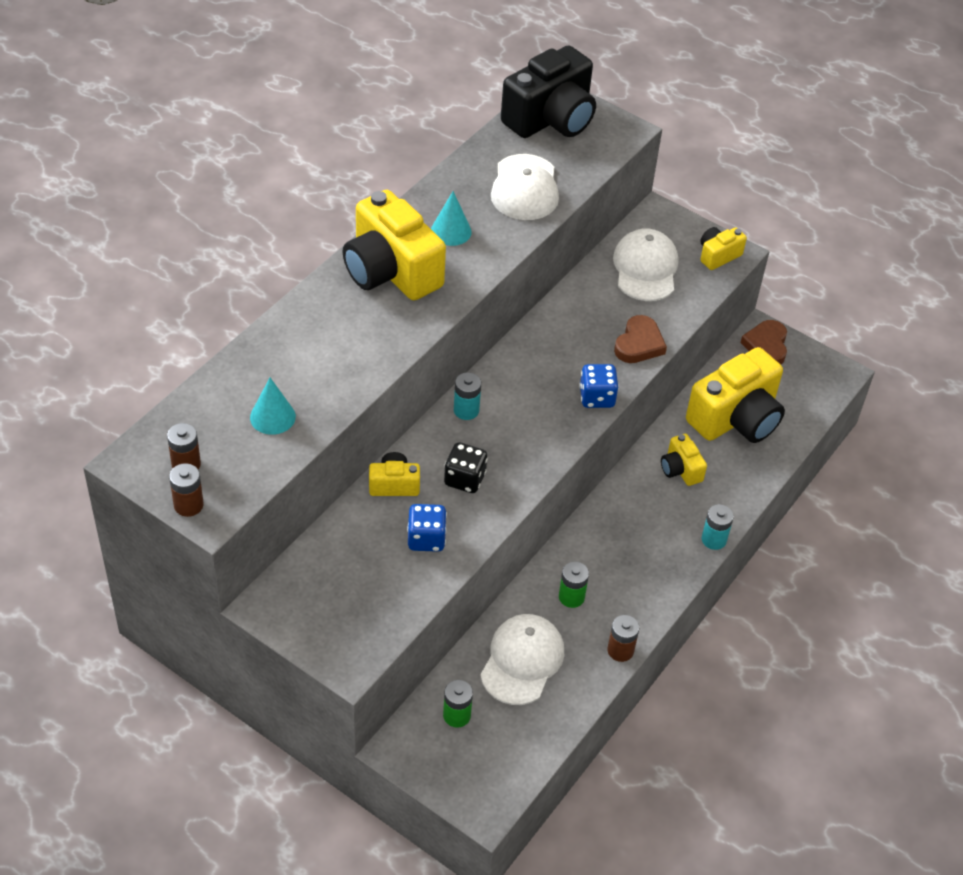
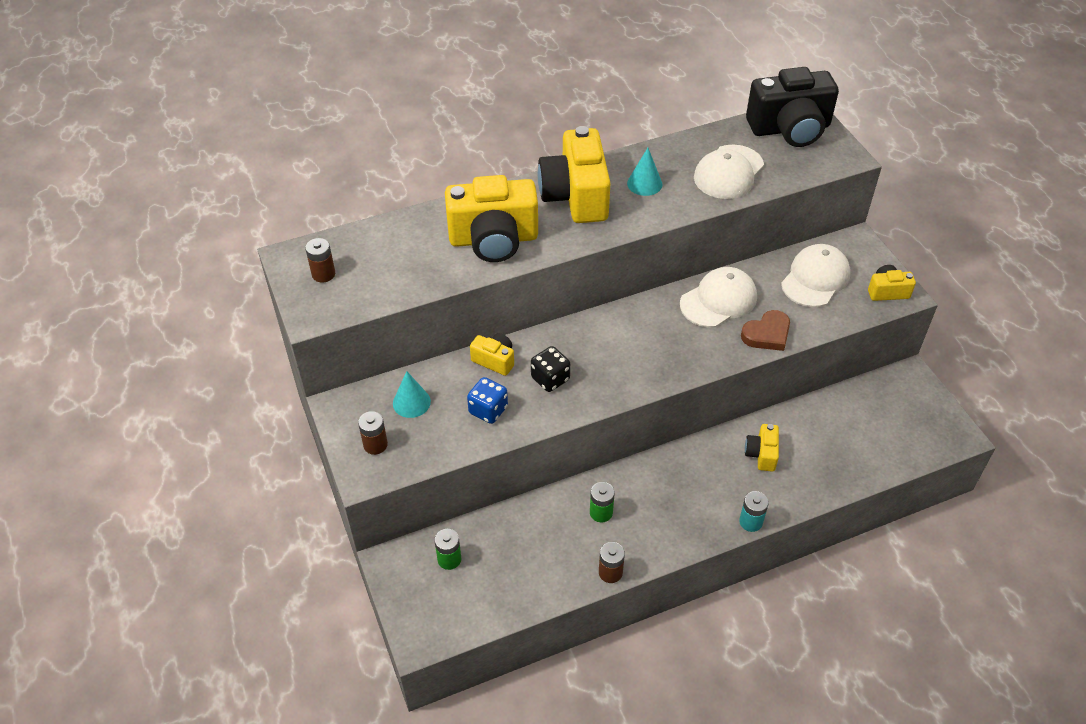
camera: 35 degrees right, 0 degrees up
(188, 505) = (302, 302): brown battery -> brown battery (375, 445)
(272, 417) = (408, 265): turquoise cone -> turquoise cone (411, 402)
(466, 410) = (589, 329): turquoise battery -> none
(522, 661) = (528, 543): white cap -> white cap (718, 300)
(597, 397) = (701, 361): blue dice -> none
(736, 418) = (838, 434): yellow camera -> yellow camera (493, 239)
(766, 346) = (907, 387): brown heart -> none

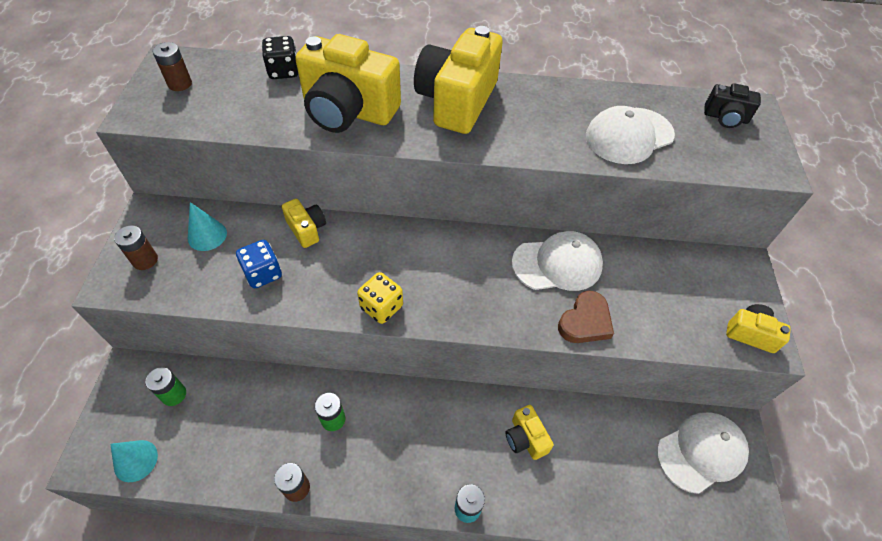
camera: 25 degrees right, 5 degrees up
(550, 379) = (340, 269): black dice -> black dice (284, 71)
(606, 392) = (381, 307): none -> yellow dice
(644, 183) = (533, 115): turquoise cone -> turquoise cone (135, 460)
(761, 454) = (525, 438): yellow camera -> yellow camera turned 60 degrees counterclockwise
(767, 334) = (585, 321): brown heart -> brown heart turned 45 degrees counterclockwise
(790, 129) = (725, 117): black camera -> black camera, size x0.48
(815, 278) = (675, 285): white cap -> white cap (701, 452)

